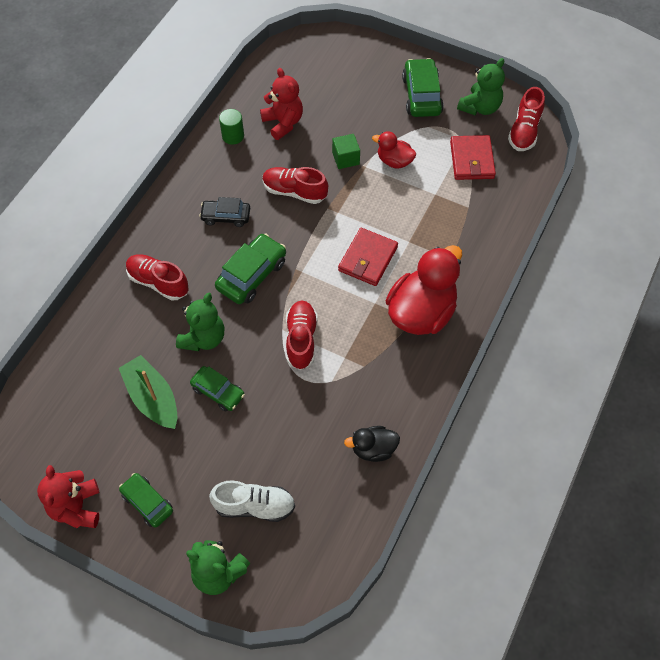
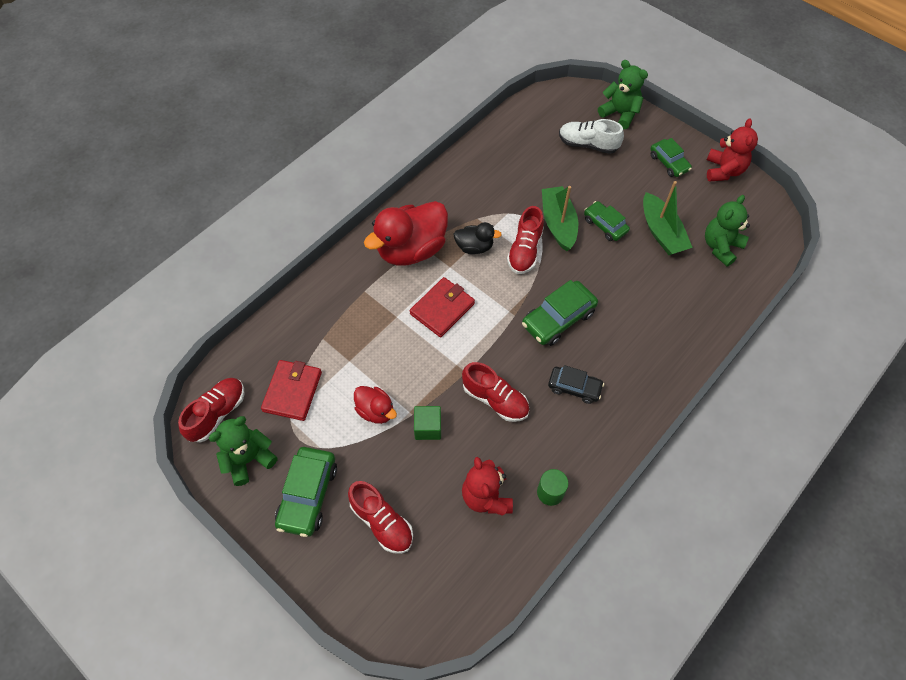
camera: 165 degrees left, 0 degrees up
(158, 282) = (651, 332): red shoe -> red shoe (382, 522)
(203, 338) = (612, 271): green teddy bear -> green teddy bear (720, 247)
(271, 381) = (558, 224): none -> green boat
(373, 449) = (489, 160): black duck -> black duck (474, 247)

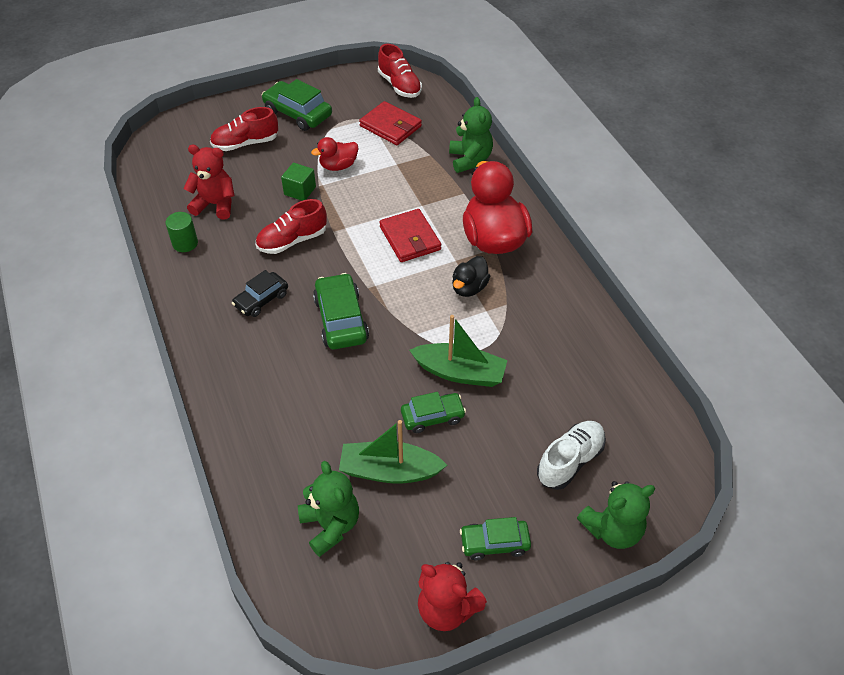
camera: 115 degrees right, 10 degrees down
(248, 459) = (349, 92): green teddy bear -> green teddy bear (470, 160)
(525, 250) = (440, 327): red shoe -> none

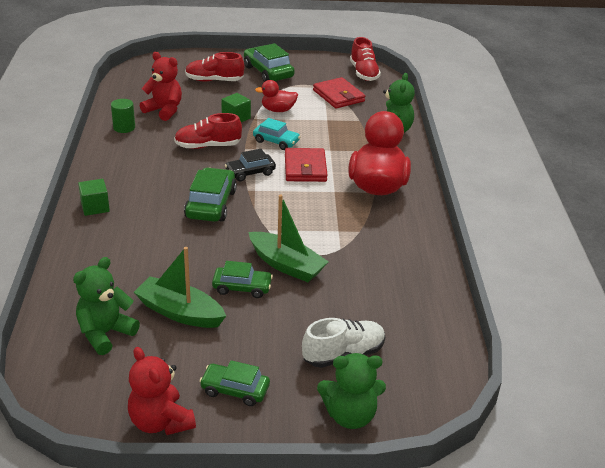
camera: 20 degrees right, 15 degrees down
(220, 366) = (95, 207): none -> green cube
(261, 300) = (157, 175): black car -> black car (250, 172)
(330, 525) = (105, 333): green teddy bear -> green teddy bear turned 135 degrees counterclockwise
(360, 211) = (276, 141): none -> turquoise car
(469, 288) = (334, 212): black duck -> none

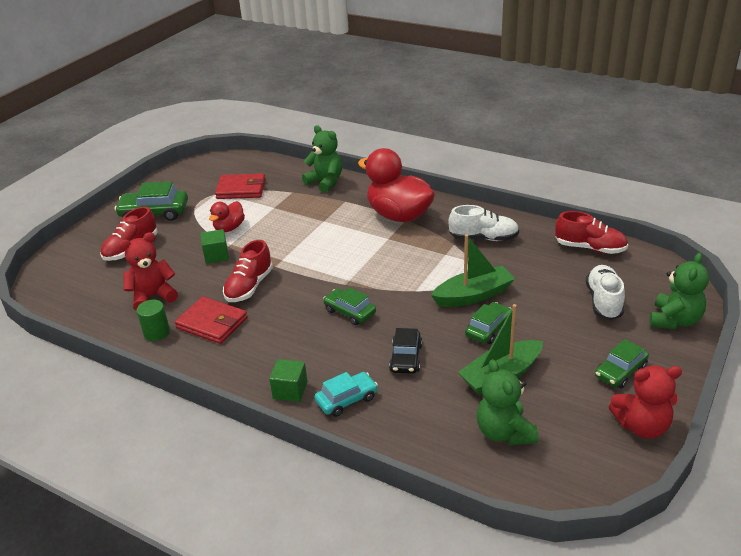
camera: 55 degrees left, 0 degrees up
(211, 204) = (350, 312): green car -> green car, size x0.65
(250, 172) = (318, 274): black car -> black car (406, 358)
(276, 141) = (281, 245): turquoise car -> turquoise car (346, 399)
(305, 168) = (339, 242): red wallet -> red wallet (212, 323)
(364, 73) = (218, 165): red shoe -> red shoe (590, 248)
(386, 246) = (483, 238): none -> white shoe

